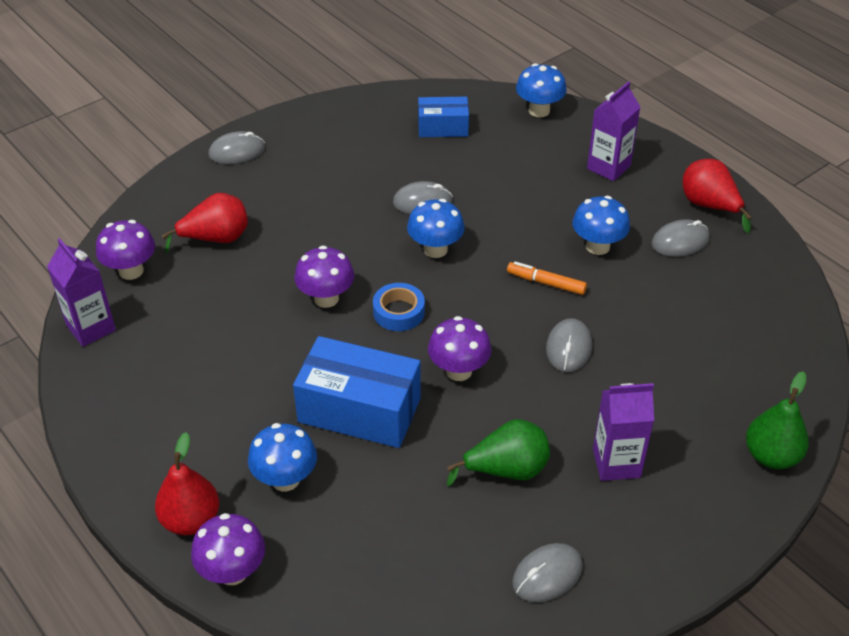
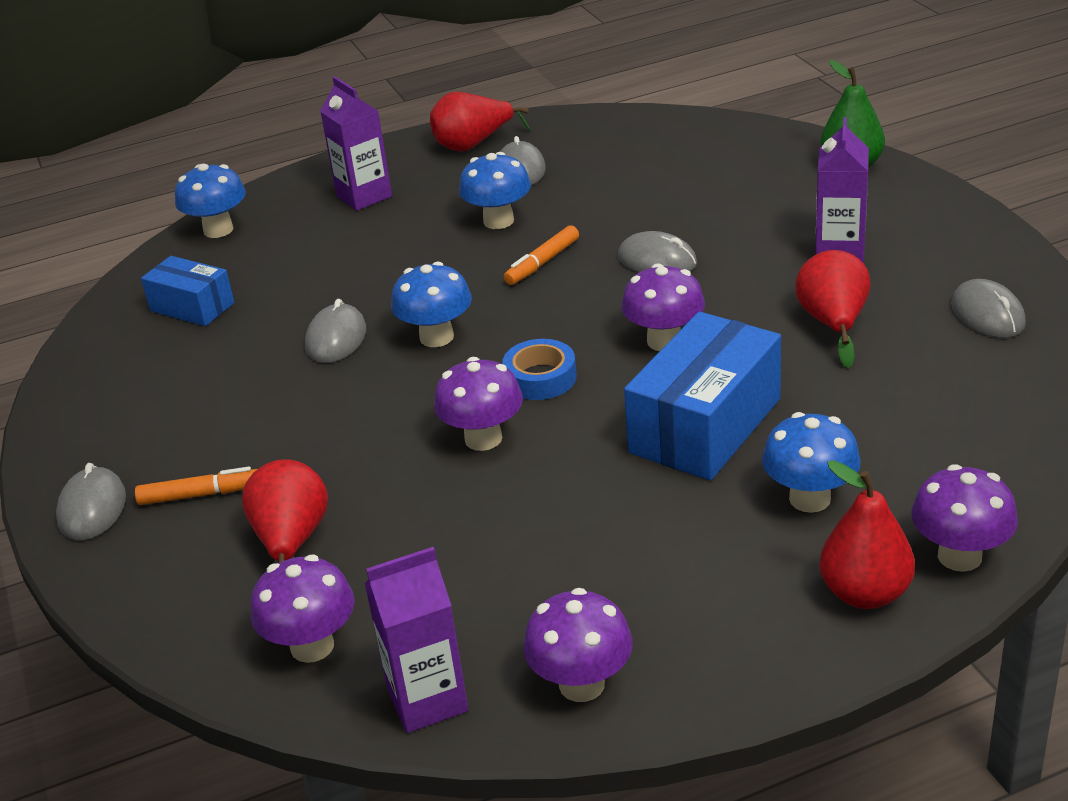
camera: 70 degrees left, 10 degrees down
(104, 391) = (581, 684): none -> purple mushroom
(254, 190) = (201, 495): none -> orange marker
(443, 127) = (192, 307): blue box -> blue box turned 75 degrees counterclockwise
(506, 470) = (833, 324): green pear -> red pear

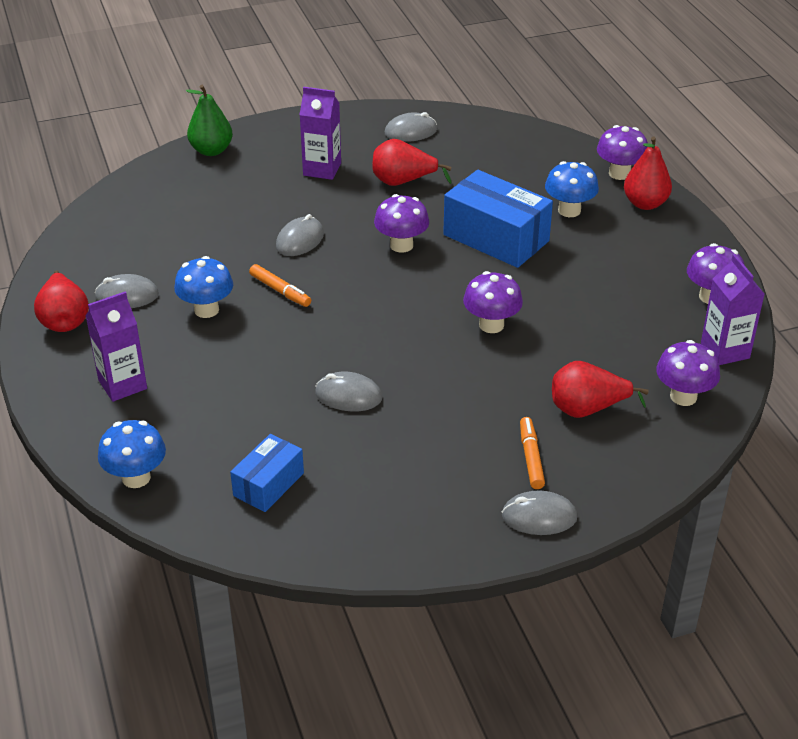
camera: 90 degrees left, 5 degrees up
(436, 337) = (363, 344): blue mushroom -> none
(540, 378) = (429, 298): blue tape -> none

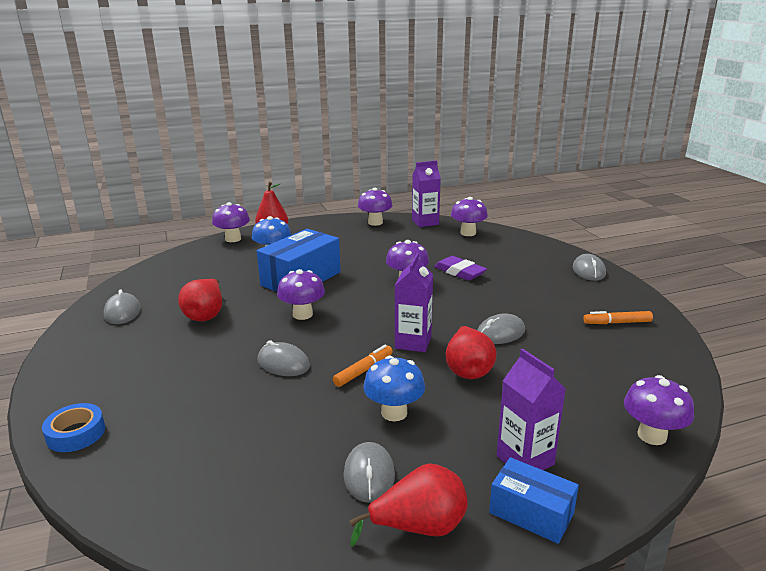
camera: 90 degrees left, 15 degrees down
(136, 477) = (652, 435): blue mushroom -> purple mushroom
(211, 150) = (76, 433): green pear -> blue tape
(268, 484) = (617, 364): blue box -> blue box (531, 513)
(322, 169) = (162, 356): purple carton -> purple carton (413, 342)
(348, 395) = (500, 333): grey mouse -> grey mouse turned 45 degrees clockwise
(525, 375) = (460, 272): none -> purple eraser
(531, 457) = (538, 272): orange marker -> orange marker (617, 323)
(587, 409) = (487, 256): red pear -> red pear (468, 369)

